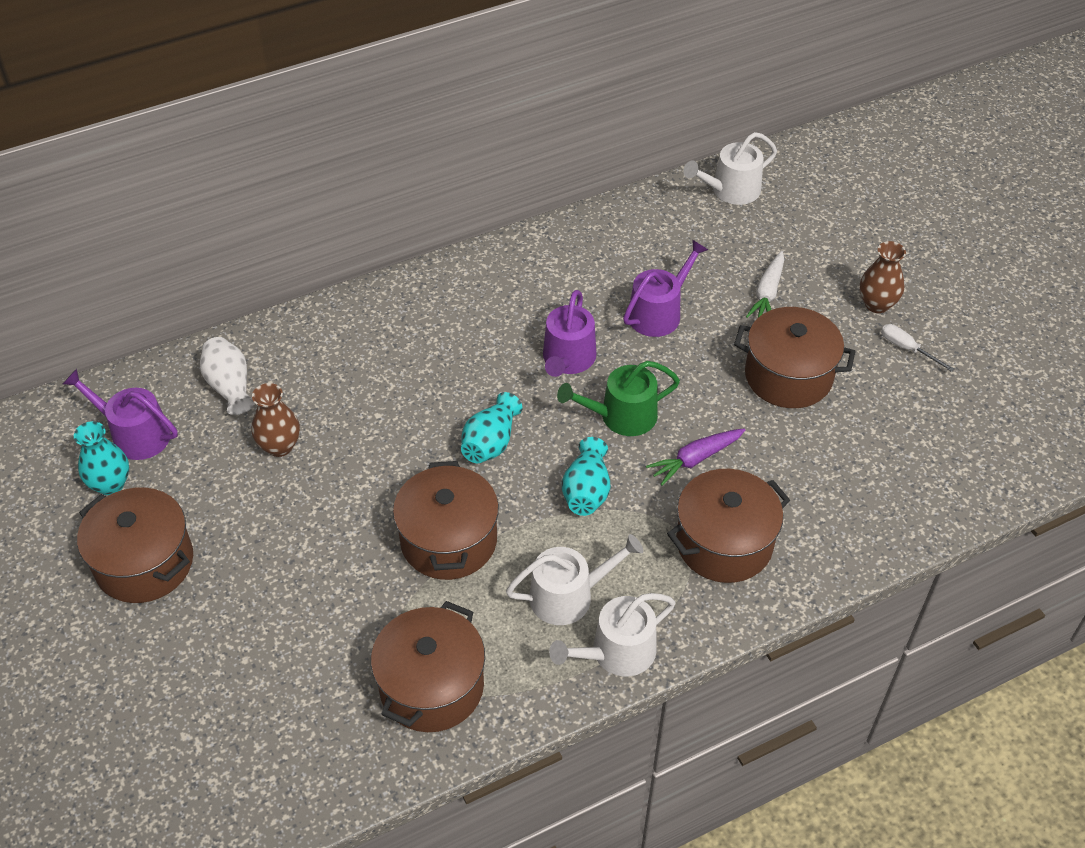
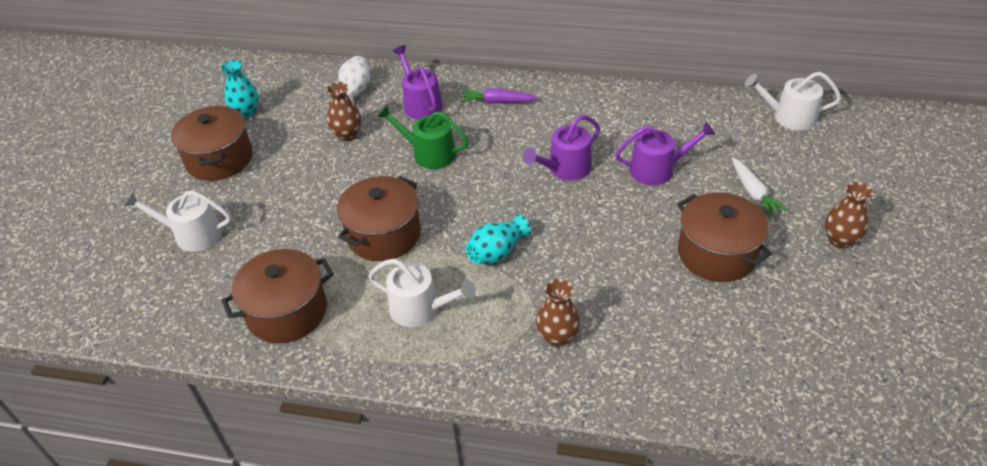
camera: 40 degrees right, 5 degrees down
(134, 434) = (283, 93): purple watering can -> purple watering can (420, 103)
(490, 443) = (466, 193): turquoise vase -> none
(616, 652) = (414, 362): white watering can -> white watering can (192, 234)
(621, 416) = (567, 219): green watering can -> green watering can (429, 153)
(695, 459) = (591, 272): purple carrot -> purple carrot (497, 102)
(724, 543) = (557, 337): brown pot -> brown vase
(767, 293) = (753, 193): white carrot -> white carrot turned 75 degrees counterclockwise
(907, 348) = (837, 282): white screwdriver -> none

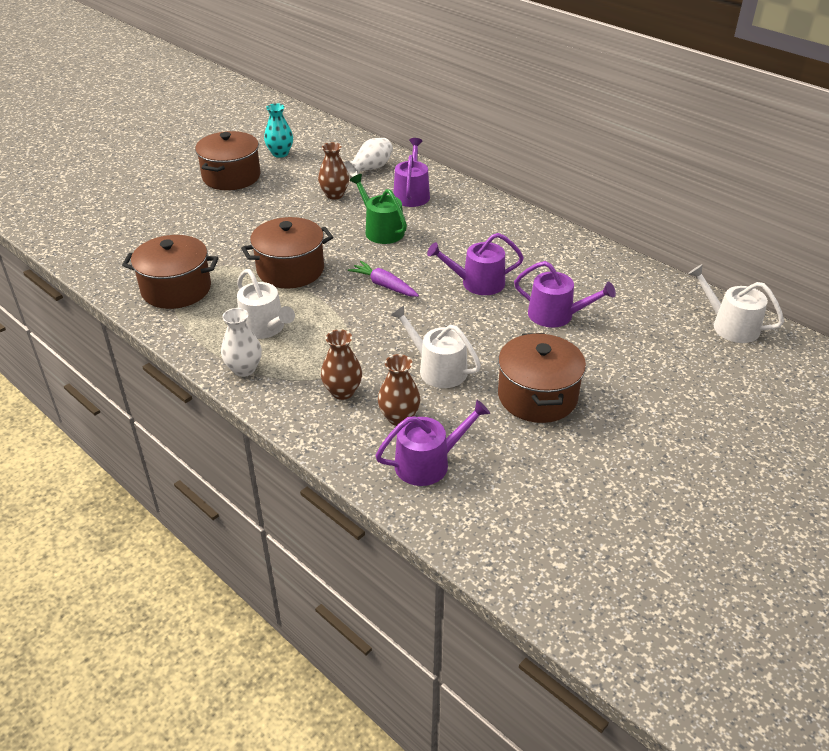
camera: 30 degrees right, 5 degrees down
(192, 234) = (167, 216): white watering can -> white watering can (437, 369)
(444, 363) = (244, 369): none -> white vase
(497, 102) = (474, 215): purple carrot -> purple carrot (384, 285)
(497, 252) = (359, 317): turquoise vase -> none
(696, 365) = (428, 463): none -> purple watering can
(753, 193) = (624, 368): white carrot -> none
(840, 240) = (665, 437): brown vase -> brown vase (399, 417)

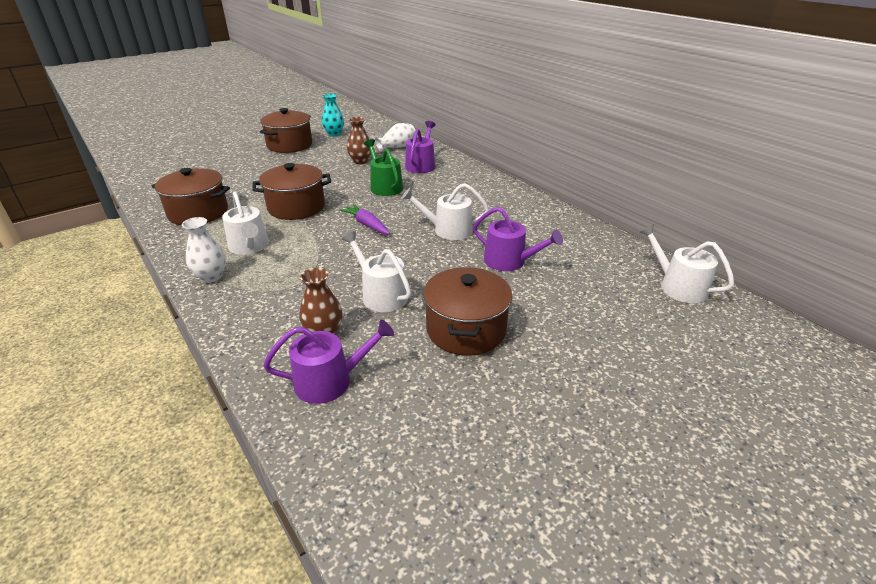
camera: 10 degrees right, 5 degrees down
(342, 392) = (285, 304): brown vase -> none
(477, 283) = (447, 230): purple watering can -> white watering can

